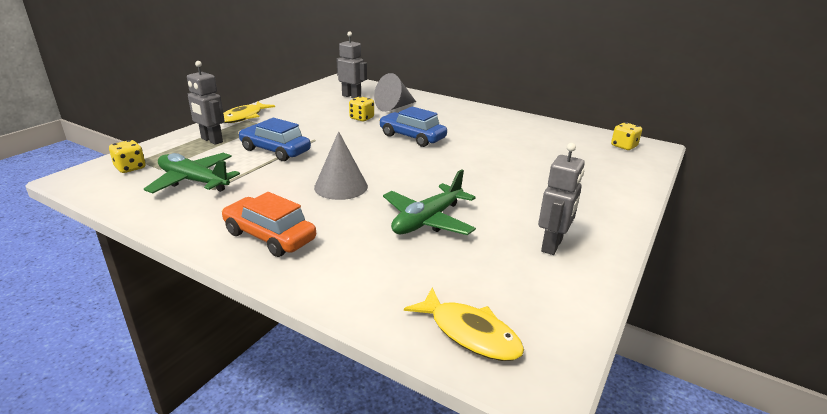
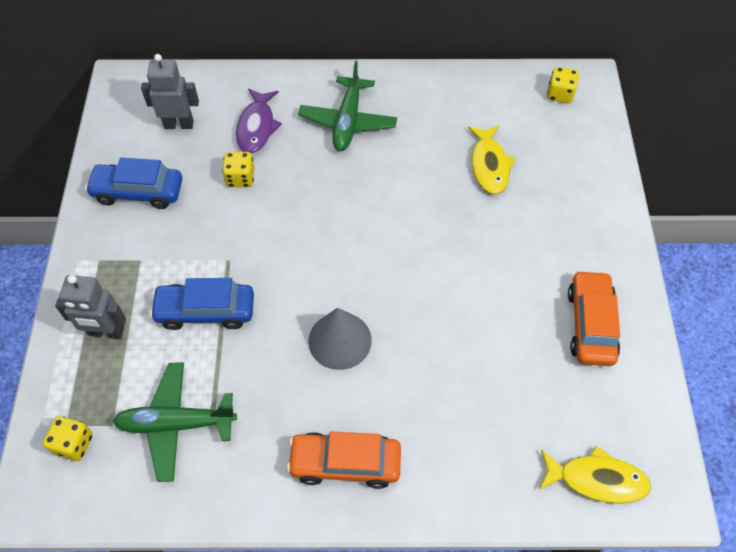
camera: 30 degrees left, 30 degrees up
(244, 117) = (89, 255): yellow fish -> yellow fish (489, 165)
(394, 107) = (257, 127): grey cone -> purple fish
(412, 137) = (334, 193): blue car -> blue car (138, 192)
(427, 220) = (465, 349): green plane -> green plane (348, 121)
(552, 245) = (590, 324): grey robot -> orange car

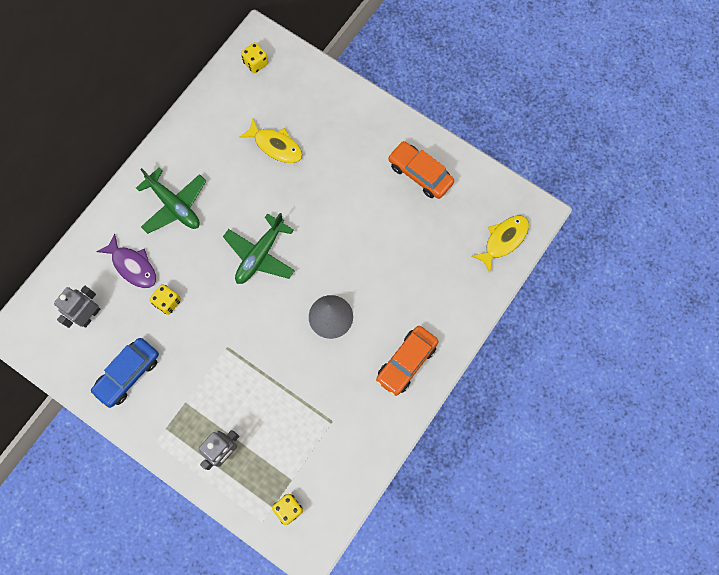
camera: 55 degrees left, 15 degrees up
(176, 424) = (317, 442): green plane -> green plane (260, 254)
(205, 311) = (253, 382): blue car -> none

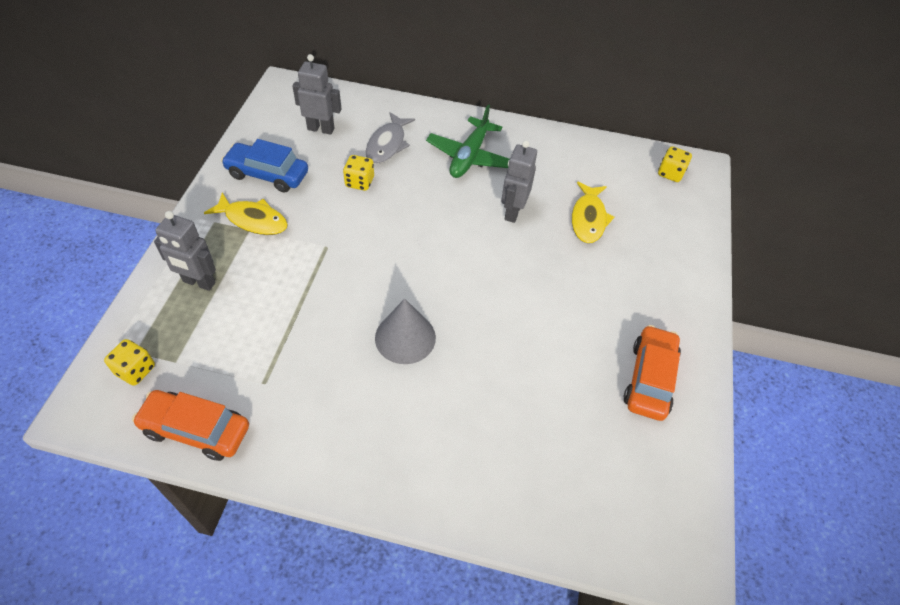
camera: 65 degrees right, 20 degrees down
(133, 266) = (387, 144): purple fish -> grey fish
(247, 197) = (512, 212): none -> grey robot
(260, 254) = (451, 244): green plane -> none
(406, 362) = (376, 449): orange car -> orange car (196, 430)
(503, 240) = (619, 526): yellow fish -> yellow fish (253, 220)

